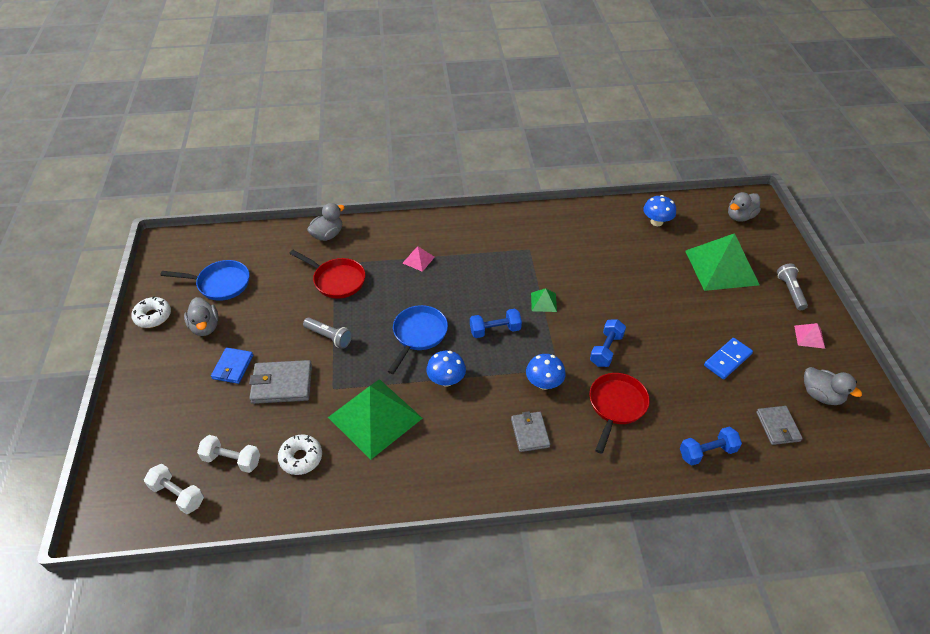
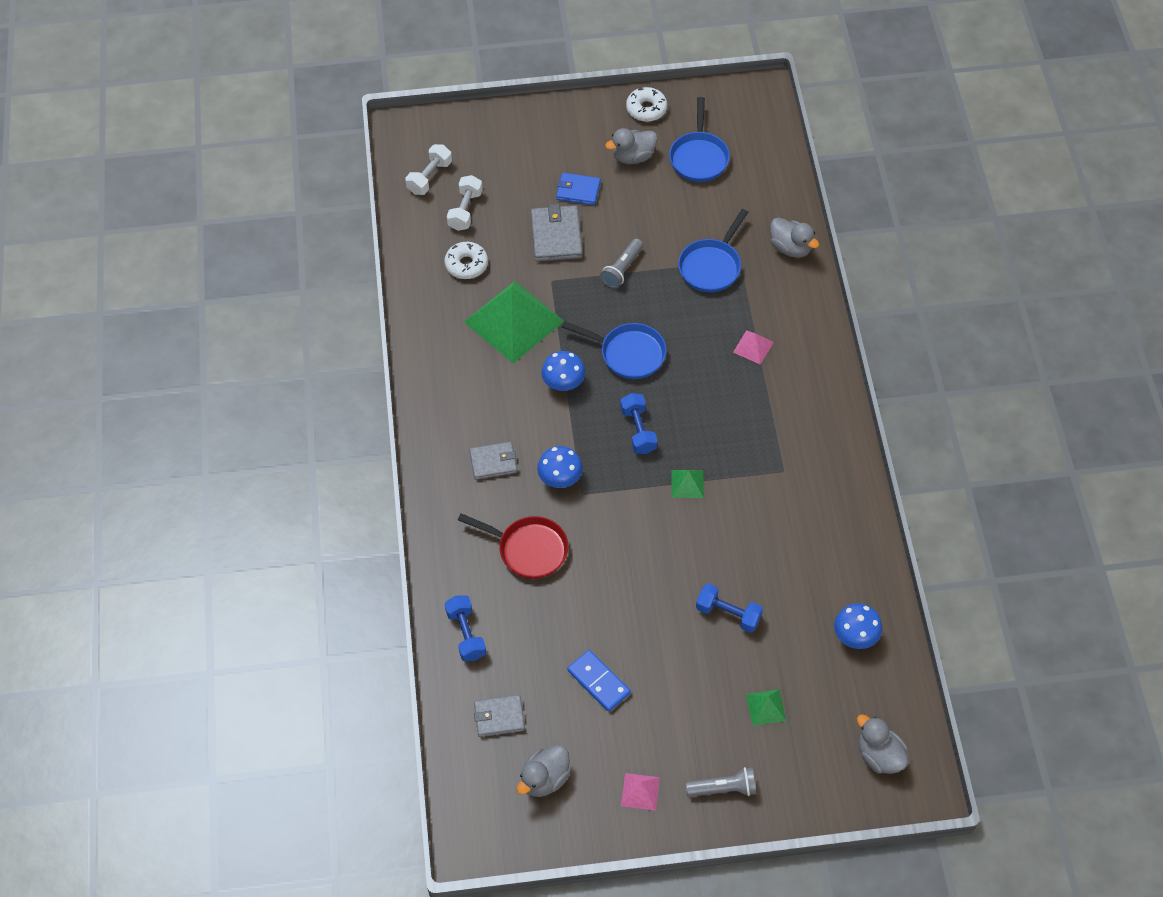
camera: 90 degrees right, 10 degrees up
(336, 280) = (711, 266): red pan -> blue pan
(606, 350) = (611, 547): blue dumbbell -> blue dumbbell (728, 614)
(721, 267) = (766, 707): green pyramid -> green pyramid, size x0.42

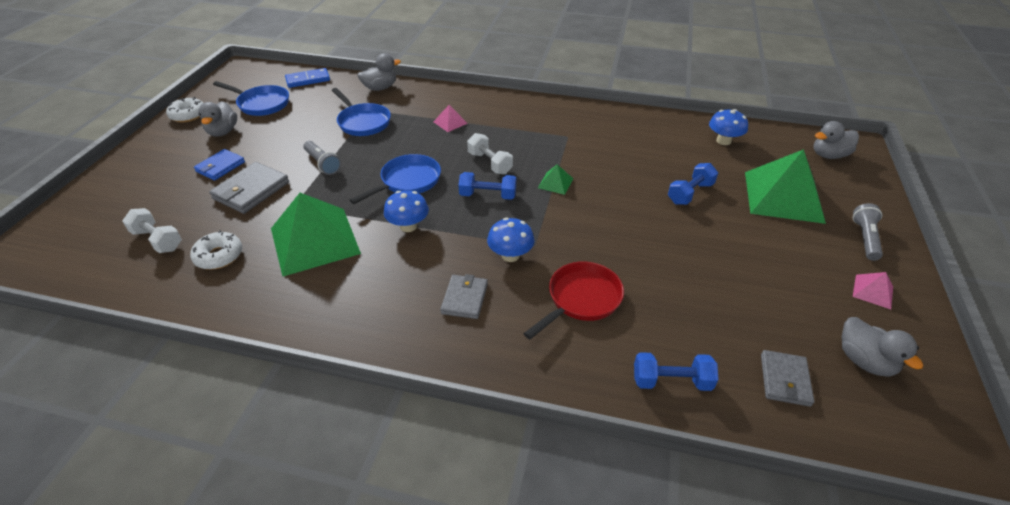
camera: 70 degrees left, 15 degrees down
(430, 177) = (88, 255): white dumbbell -> white dumbbell (490, 163)
(556, 236) = (251, 190): grey wallet -> grey wallet turned 75 degrees counterclockwise
(598, 682) = (748, 288): blue domino -> blue domino (308, 80)
(766, 707) = (783, 196): green pyramid -> green pyramid, size x2.36

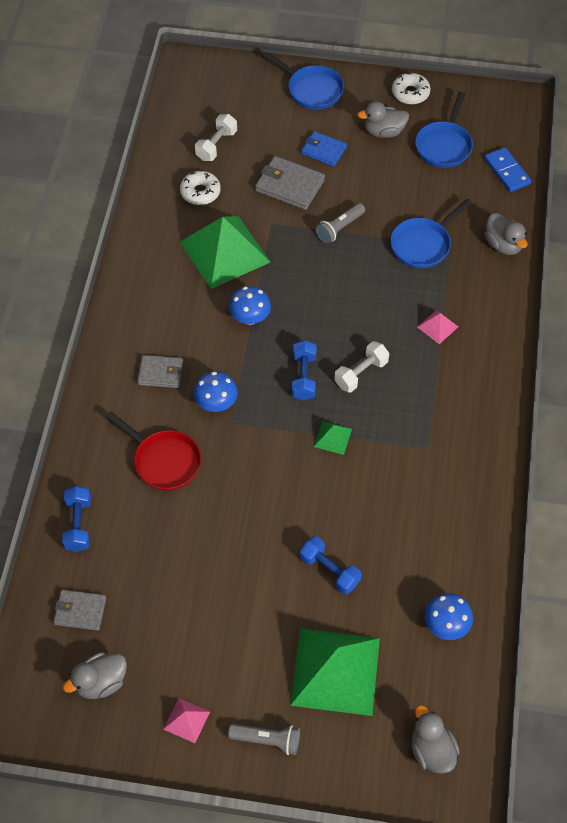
camera: 85 degrees right, 15 degrees up
(408, 181) = (319, 305): blue pan -> blue pan (312, 90)

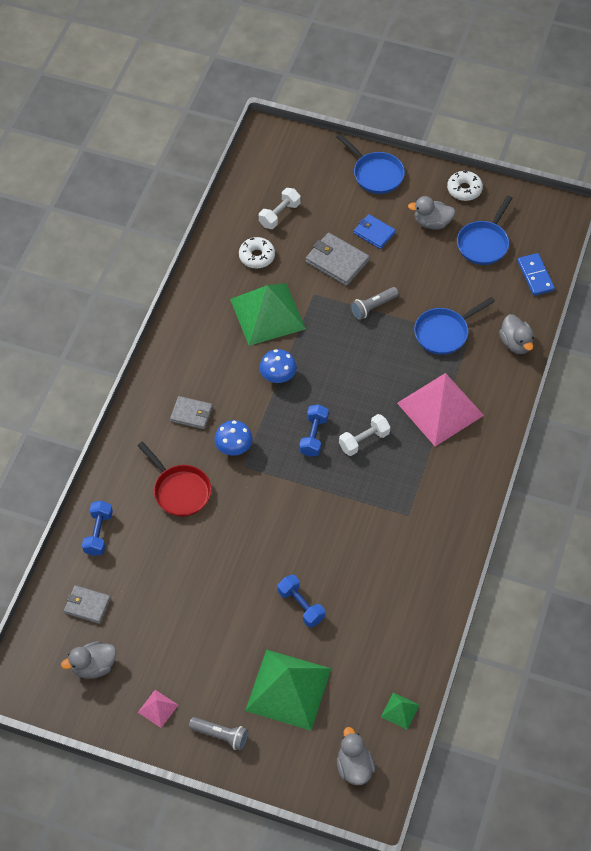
camera: 10 degrees right, 0 degrees up
(333, 437) = (327, 493): green pyramid -> green pyramid (400, 711)
(437, 326) = (440, 409): pink pyramid -> pink pyramid, size x2.36
(446, 625) = (389, 667): blue mushroom -> none

